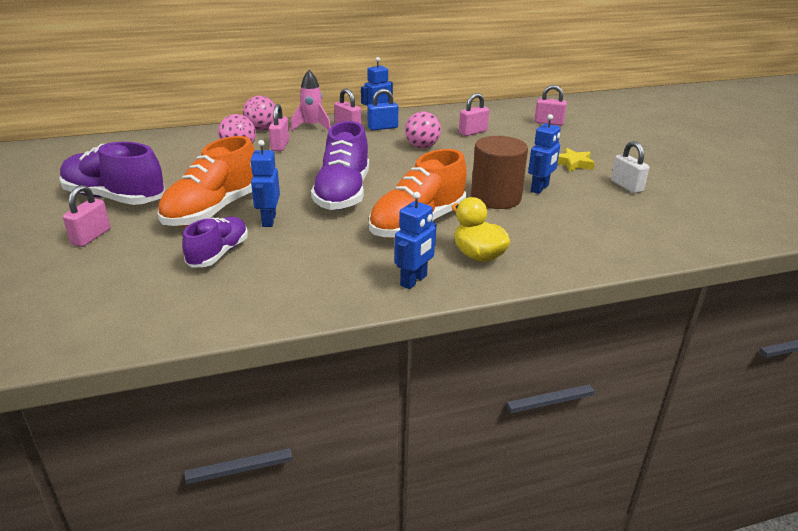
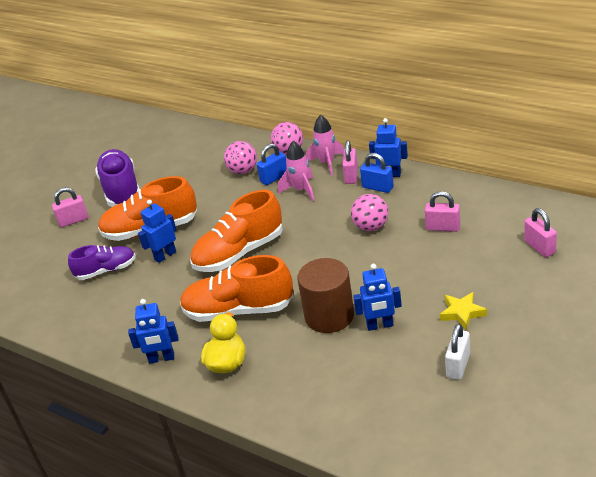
camera: 55 degrees right, 5 degrees up
(280, 146) = (274, 178): pink padlock -> blue padlock
(321, 145) = (301, 190): none -> pink rocket
(343, 193) = (239, 253): purple shoe -> orange shoe

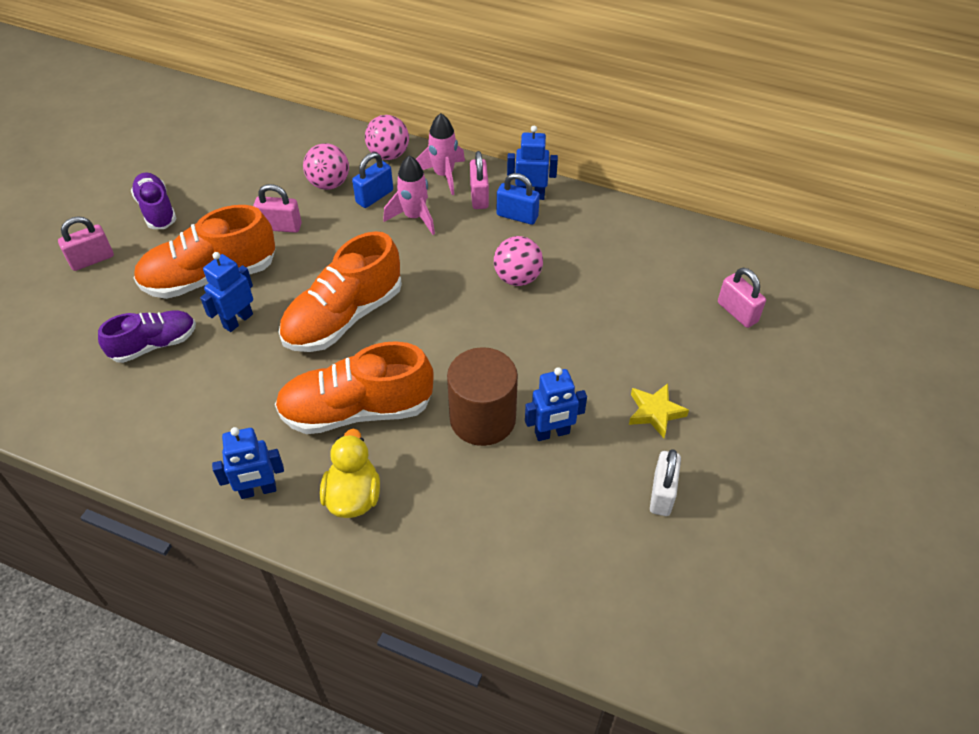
camera: 15 degrees left, 15 degrees up
(121, 190) = (157, 210): purple shoe -> purple shoe, size x0.61
(443, 228) = (611, 281): pink padlock -> pink padlock (280, 227)

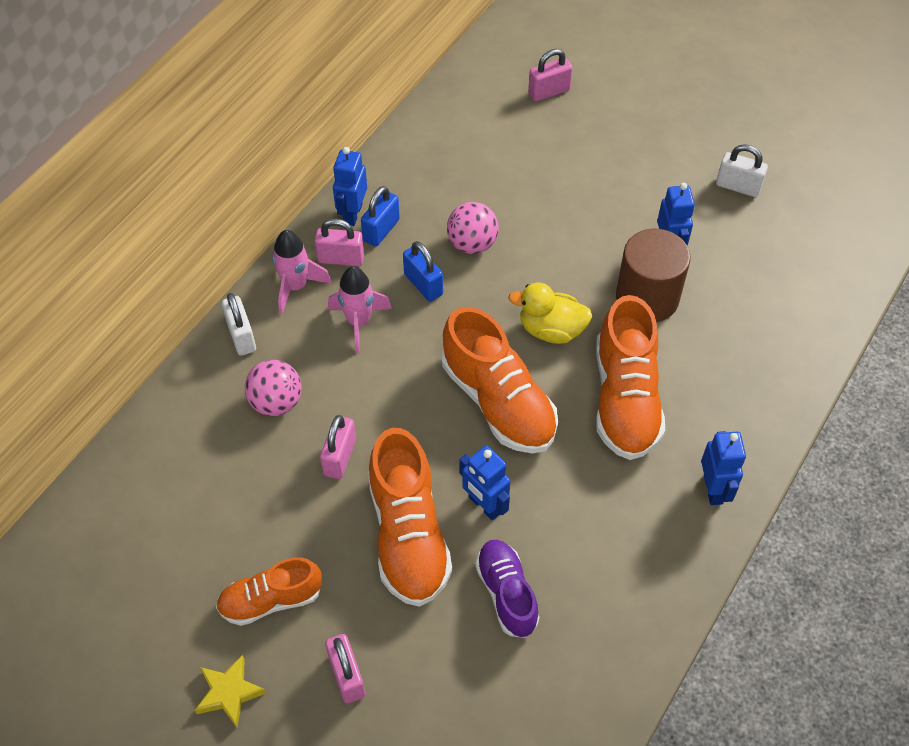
camera: 80 degrees left, 5 degrees up
(157, 210) = (271, 600): purple shoe -> orange shoe
(353, 496) = (725, 409): yellow duck -> yellow duck (551, 330)
(374, 196) = (313, 357): blue padlock -> blue padlock (423, 284)
(388, 154) = (241, 336): pink ball -> white padlock
(655, 412) = (654, 173): yellow star -> yellow star (229, 692)

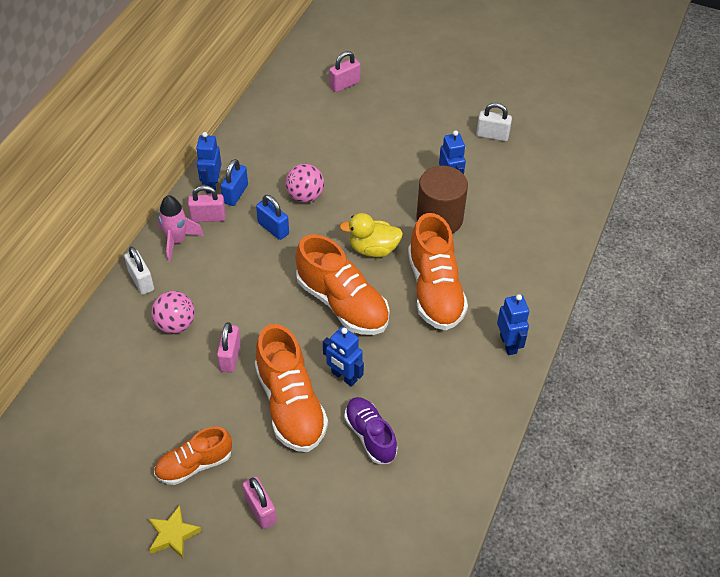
camera: 10 degrees left, 5 degrees down
(359, 322) = (229, 260): pink rocket -> none

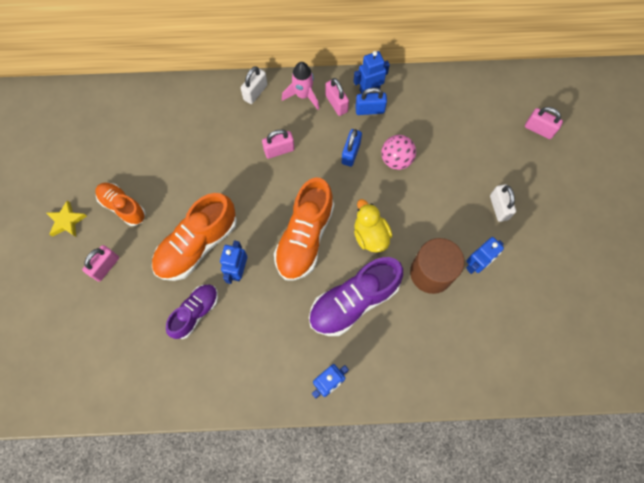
camera: 65 degrees right, 20 degrees up
(175, 324) = (229, 134): pink ball -> none
(230, 357) = (219, 184): pink padlock -> pink padlock (279, 150)
(435, 290) = (354, 301): orange shoe -> purple shoe
(492, 135) = (556, 276): white padlock -> white padlock (498, 207)

